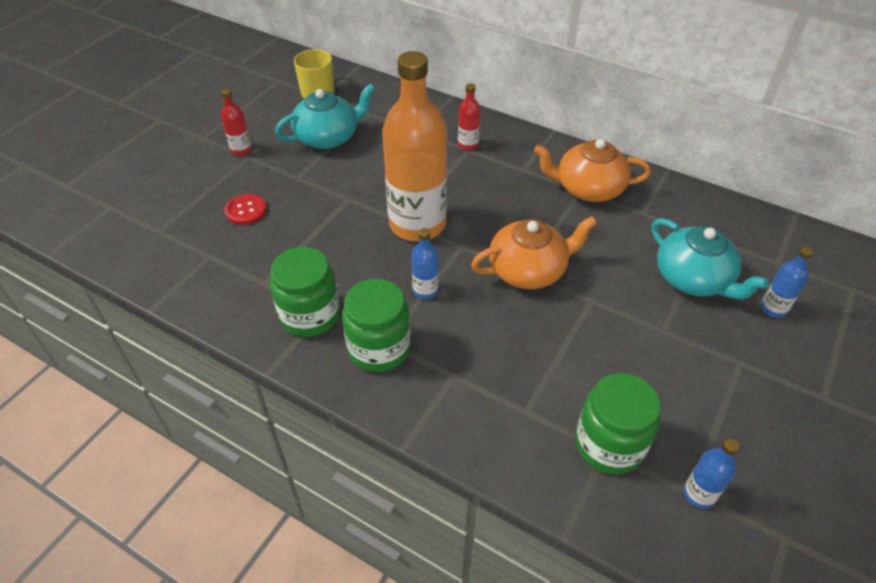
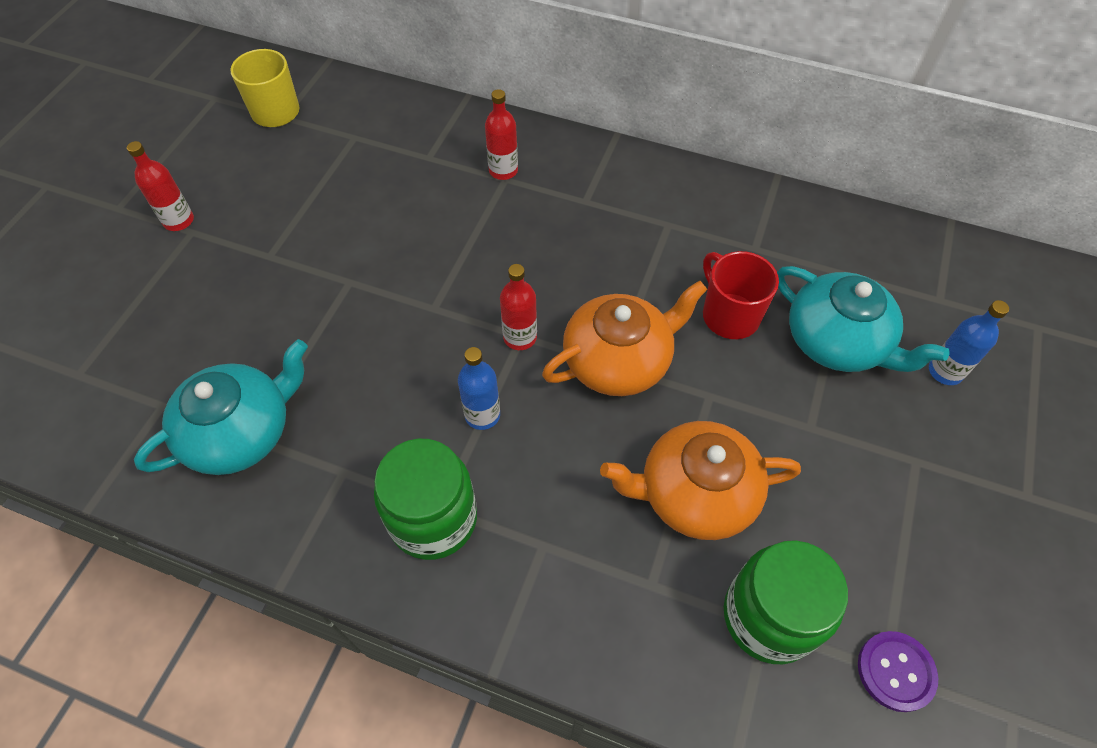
camera: 10 degrees left, 10 degrees up
(246, 210) = (203, 322): red button -> none
(310, 315) = (326, 481): green jar -> none
(328, 137) = (303, 184): turquoise teapot -> turquoise teapot (241, 432)
(417, 224) = (454, 309): orange bottle -> none
(460, 247) = (520, 337): none -> red bottle
(588, 188) = (678, 219): orange teapot -> orange teapot (695, 493)
(615, 252) = (729, 315): none -> red mug
(699, 494) = (895, 671): blue bottle -> purple button

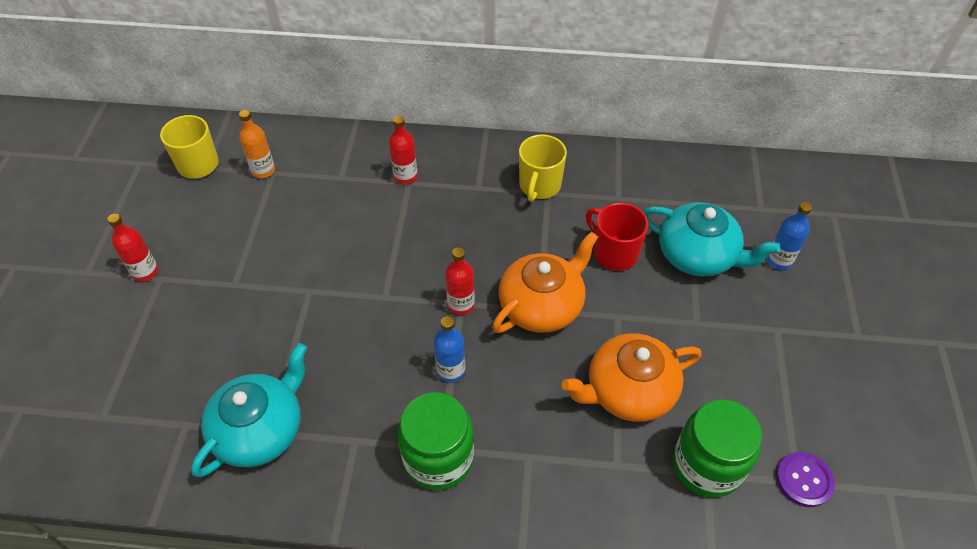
camera: 15 degrees left, 5 degrees down
(344, 132) = (263, 170): none -> orange bottle
(660, 214) = (539, 186): none -> yellow mug

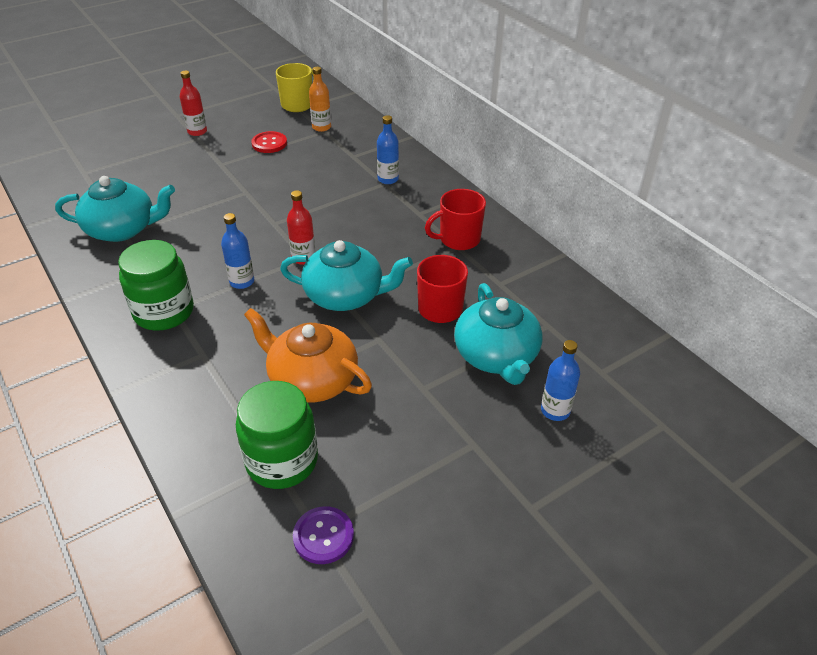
camera: 50 degrees right, 10 degrees down
(243, 225) = (269, 143): none -> red button
(405, 176) = (388, 179): red bottle -> blue bottle
(539, 186) = (458, 239): yellow mug -> red mug
(542, 305) = (345, 295): orange teapot -> turquoise teapot

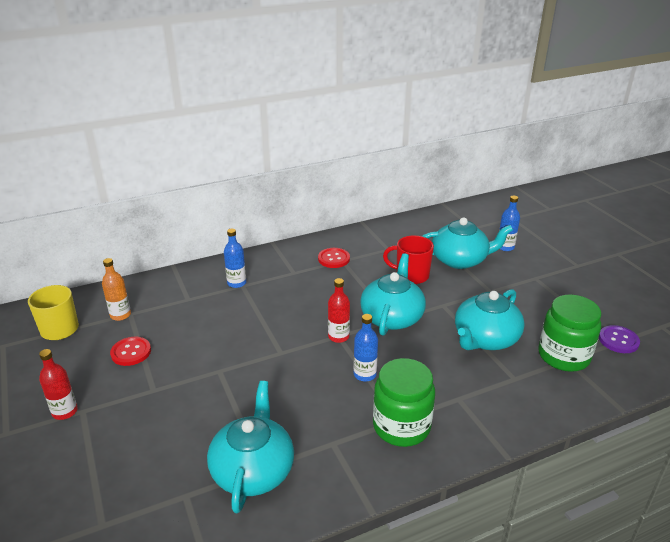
camera: 80 degrees left, 10 degrees down
(312, 380) = (485, 339): orange teapot -> turquoise teapot
(458, 239) = (334, 259): red mug -> red button

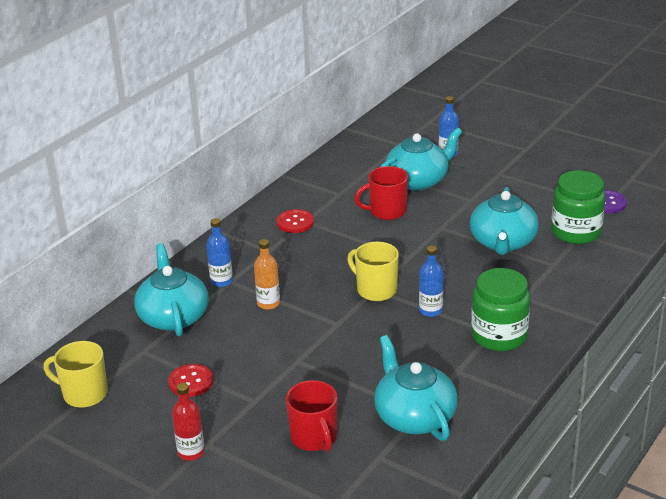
camera: 30 degrees left, 0 degrees up
(120, 315) = (134, 356): orange bottle -> orange bottle (268, 303)
(158, 447) = (314, 438): none -> red mug
(338, 336) = (375, 290): red bottle -> yellow mug
(392, 317) = (406, 255): turquoise teapot -> turquoise teapot (173, 317)

